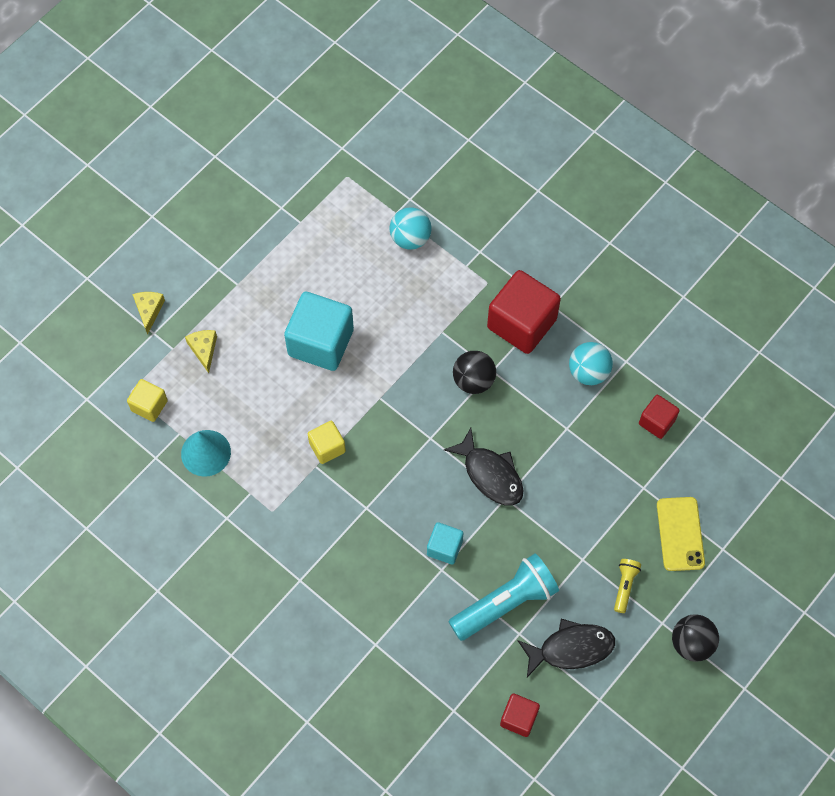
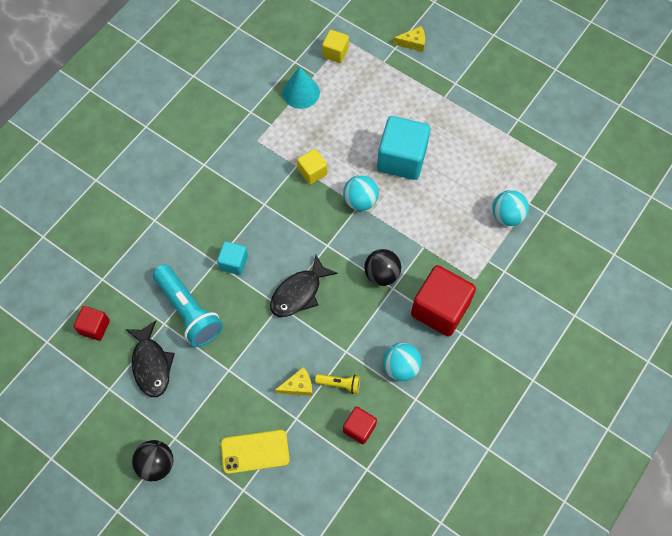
camera: 85 degrees right, 0 degrees up
(204, 349) = (385, 81): yellow cheese -> yellow cheese (298, 386)
(374, 395) = (360, 201): none -> turquoise ball
(624, 586) = (206, 405): yellow flashlight -> yellow flashlight (339, 384)

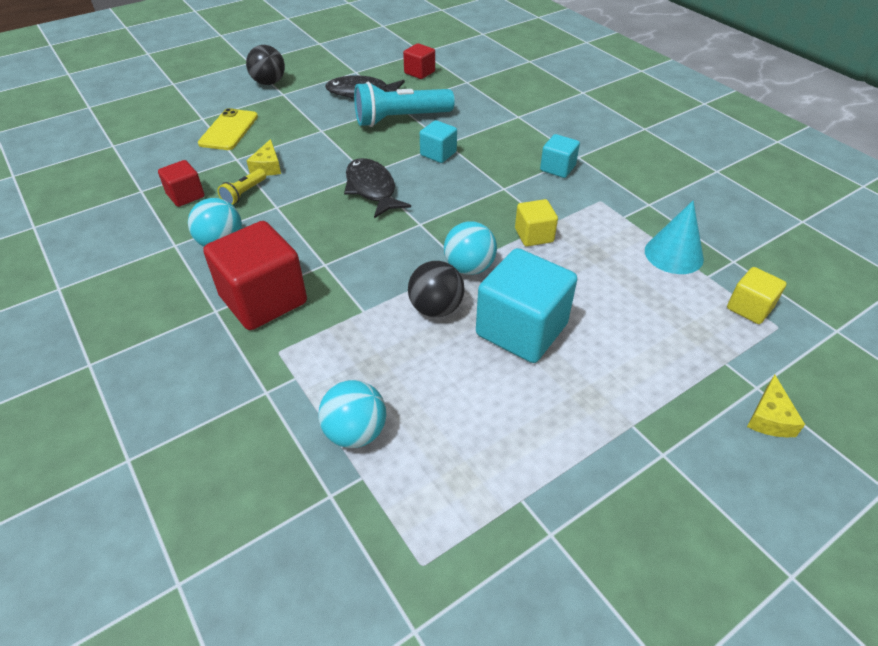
camera: 110 degrees right, 20 degrees down
(225, 174) = (557, 168): none -> turquoise cube
(381, 274) = (350, 259): black ball -> black ball (436, 308)

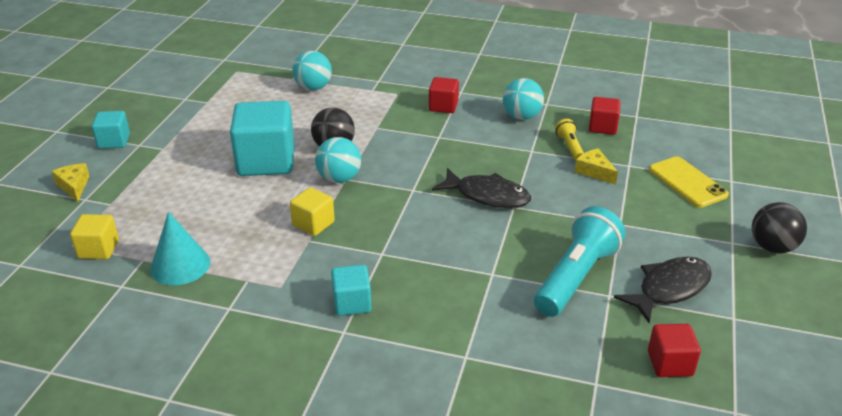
camera: 140 degrees right, 10 degrees down
(263, 300) = (443, 106): red cube -> red cube, size x0.52
(438, 154) = (483, 257): turquoise cube -> turquoise cube (114, 141)

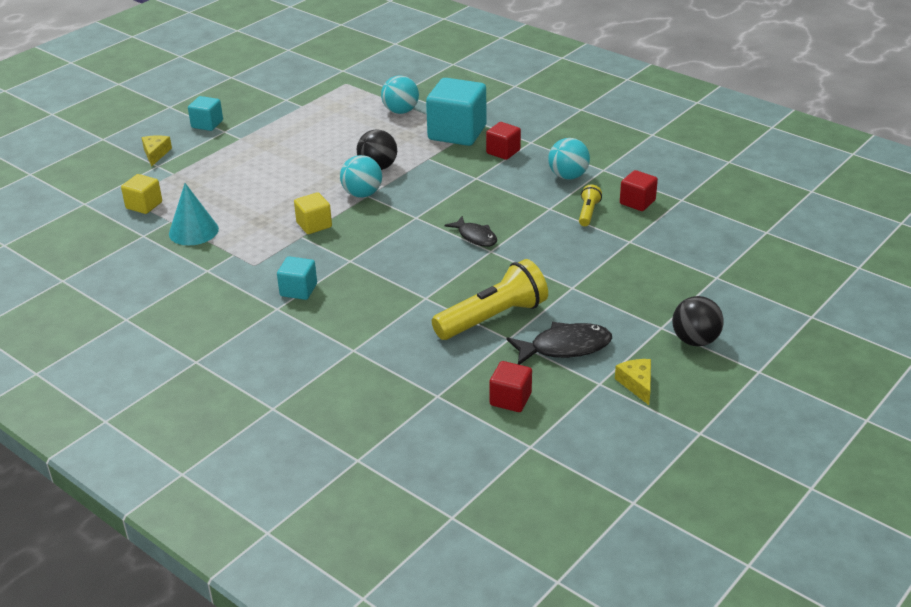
camera: 25 degrees right, 0 degrees up
(266, 161) = (314, 166): turquoise cube -> turquoise cube (457, 133)
(487, 196) = (475, 237): black fish -> black fish, size x0.66
(576, 277) = (493, 318): turquoise flashlight -> yellow flashlight
(594, 171) = (591, 239): yellow cheese -> yellow cheese (637, 384)
(687, 182) = (671, 268): yellow phone -> none

